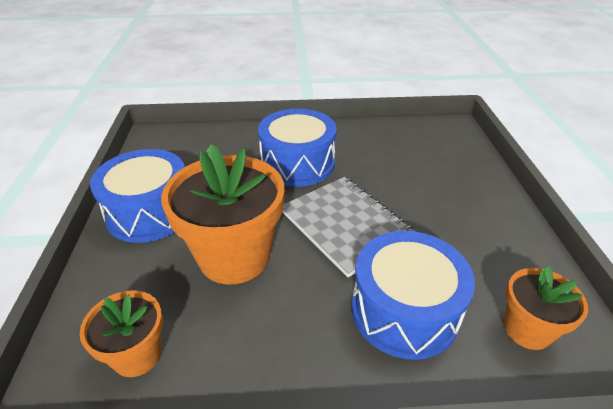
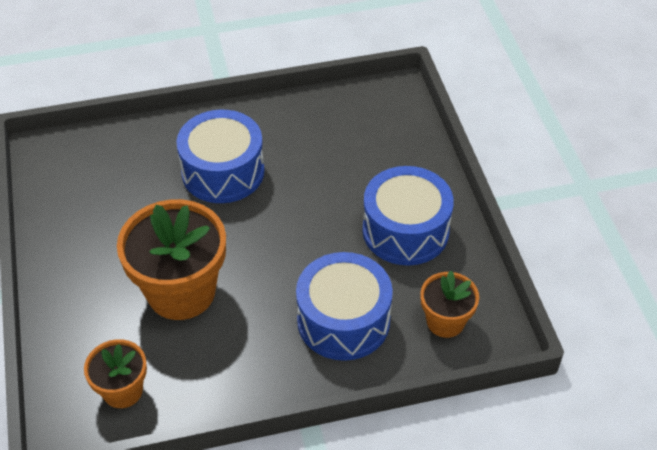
camera: 10 degrees left, 10 degrees up
(150, 212) = (80, 255): blue drum -> blue drum (405, 230)
(345, 225) = (284, 243): grey notebook -> none

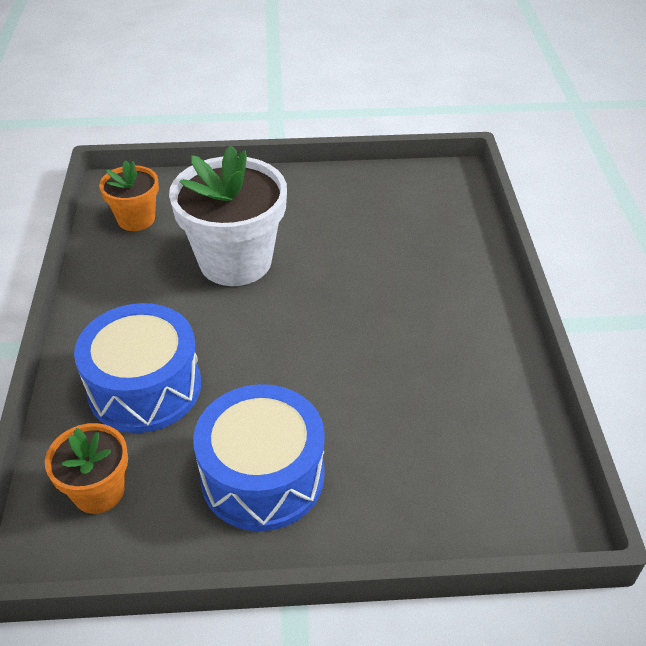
camera: 100 degrees right, 5 degrees down
(181, 292) = (235, 261): orange flower pot -> white flower pot
(223, 172) = (403, 305): blue drum -> none

